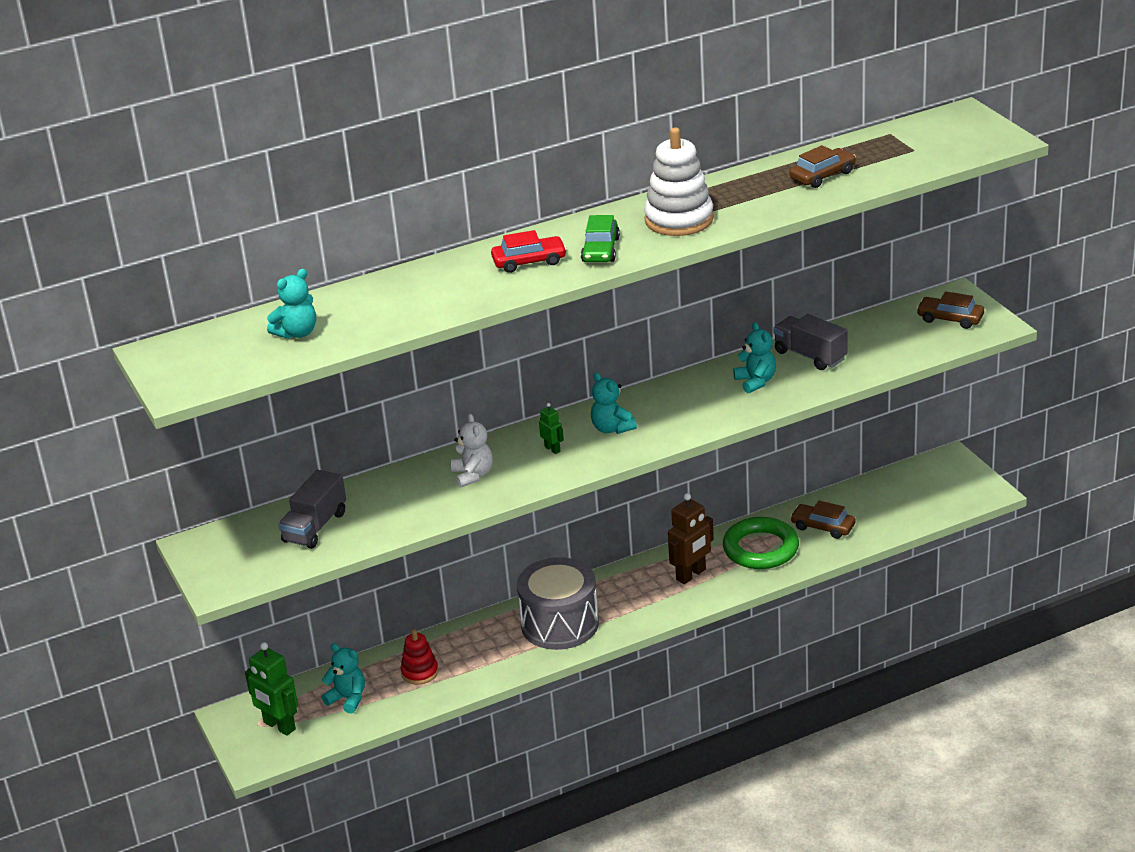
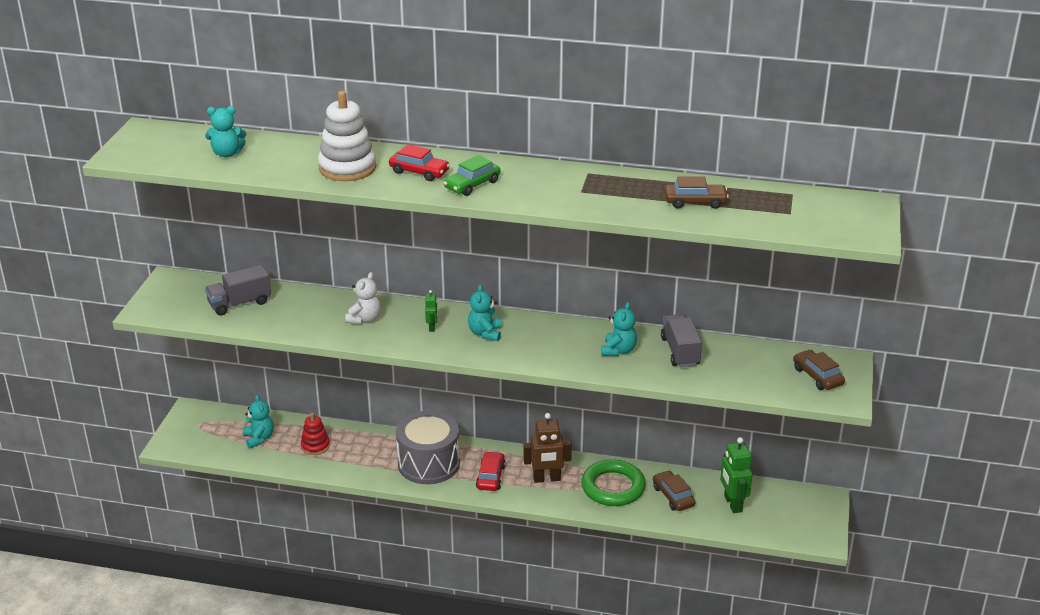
camera: 35 degrees right, 0 degrees up
(279, 726) = (205, 432): green robot -> green robot (732, 504)
(636, 602) = (490, 477): none -> red car
(679, 220) = (552, 188): white stacking toy -> white stacking toy (347, 168)

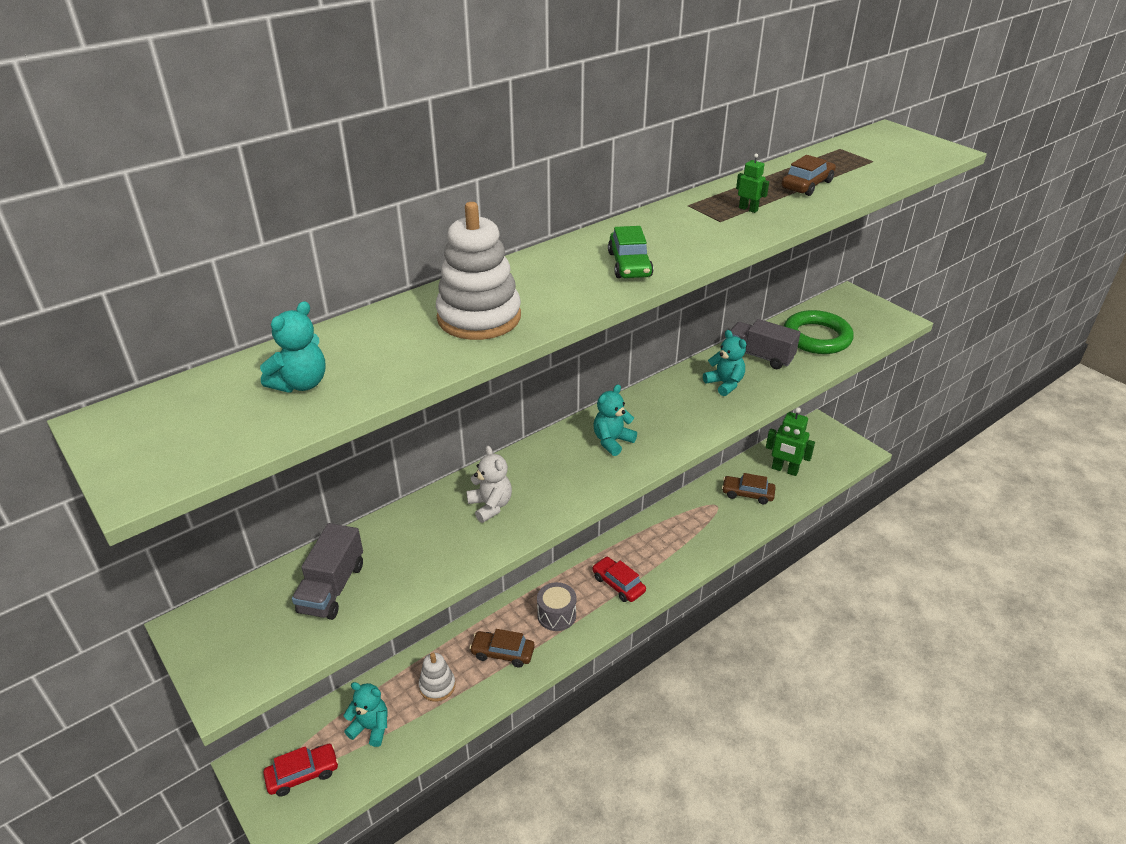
camera: 50 degrees left, 5 degrees up
(315, 446) = (437, 686): red stacking toy -> white stacking toy
(419, 172) = (557, 281): red car -> red car (303, 774)
(428, 463) = (556, 615): grey drum -> grey drum, size x0.55
(432, 327) = (562, 468): green robot -> green robot (748, 209)
(485, 333) = (612, 441): turquoise teddy bear -> turquoise teddy bear turned 90 degrees clockwise
(546, 479) = (656, 551): brown robot -> none
(613, 487) = (705, 519): green ring -> green ring (816, 337)
(817, 376) = (857, 316): brown car -> brown car (502, 653)

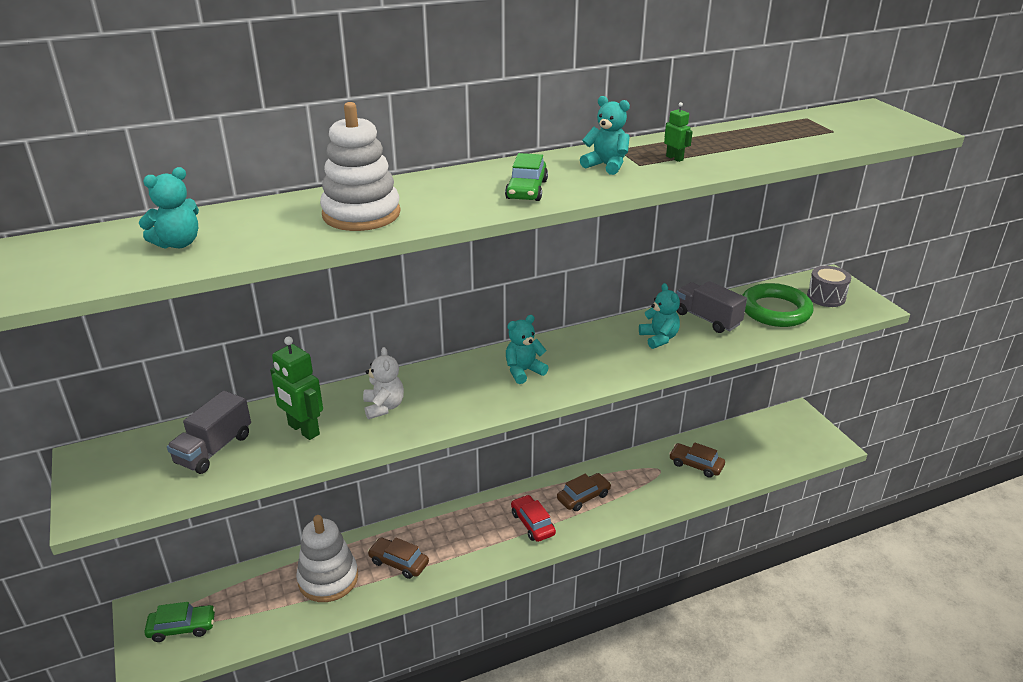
camera: 15 degrees right, 5 degrees down
(303, 774) = (182, 627): red car -> green car
(371, 728) = (256, 602): turquoise teddy bear -> turquoise teddy bear (606, 165)
(437, 686) = (328, 579): white stacking toy -> white stacking toy, size x1.72
(556, 615) = (462, 539): grey drum -> grey drum (826, 297)
(784, 470) = (744, 449): green robot -> green robot (303, 430)
(807, 185) = (749, 144): brown car -> brown car (583, 497)

